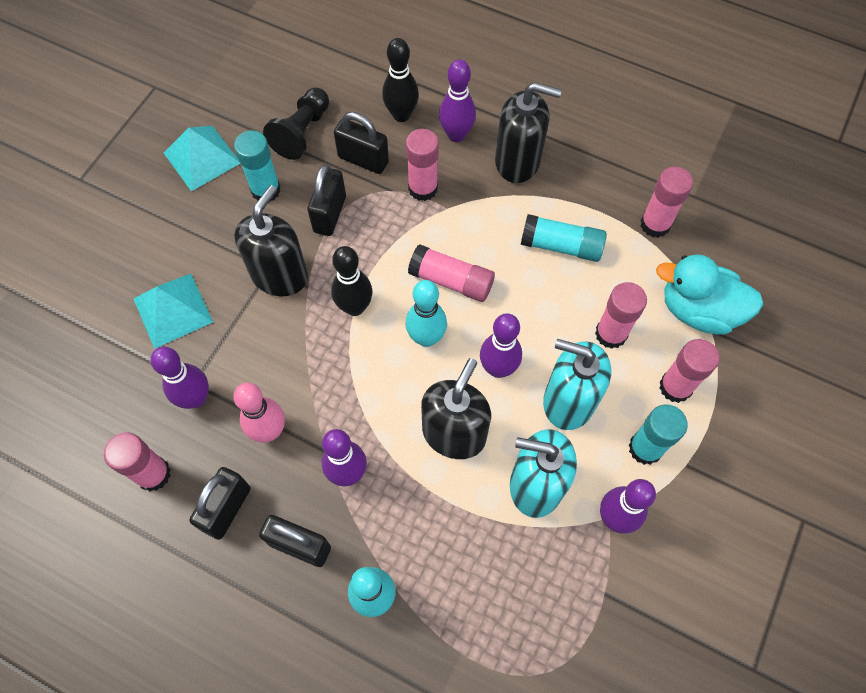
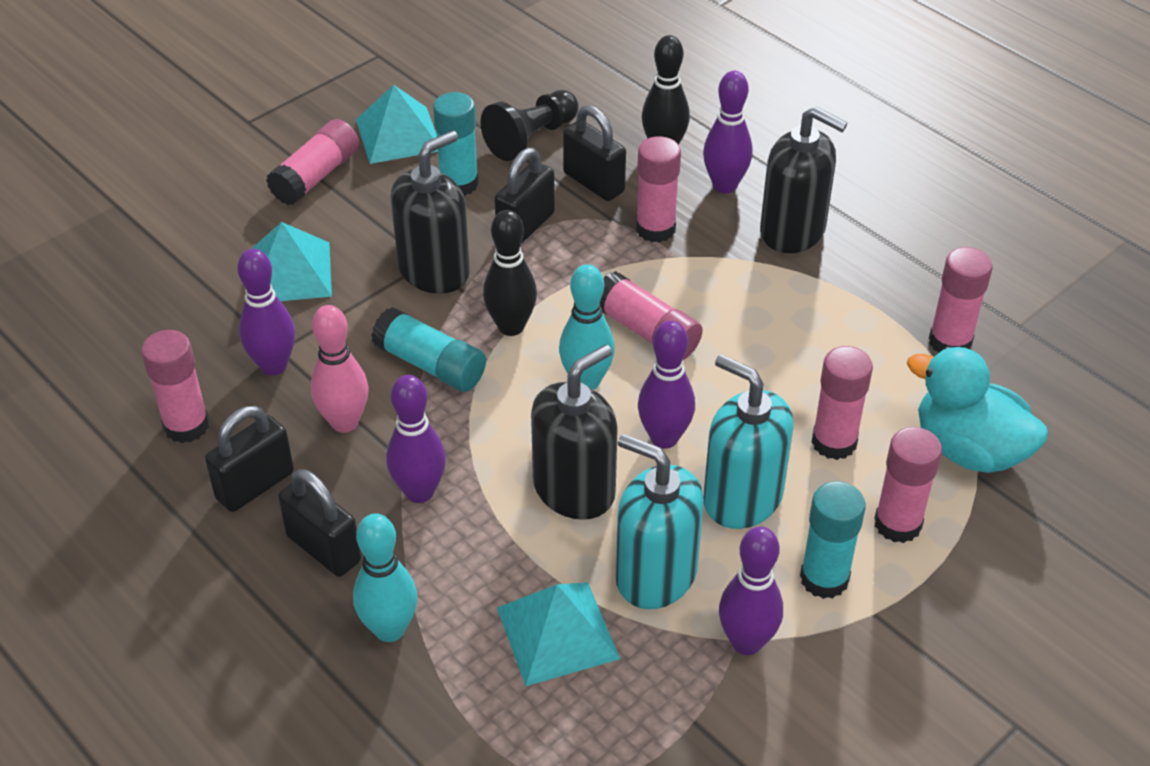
camera: 20 degrees right, 20 degrees down
(155, 215) = (316, 176): none -> pink glue stick
(489, 556) = (557, 632): none -> turquoise pyramid
(561, 246) = (810, 332): turquoise glue stick -> turquoise glue stick (430, 365)

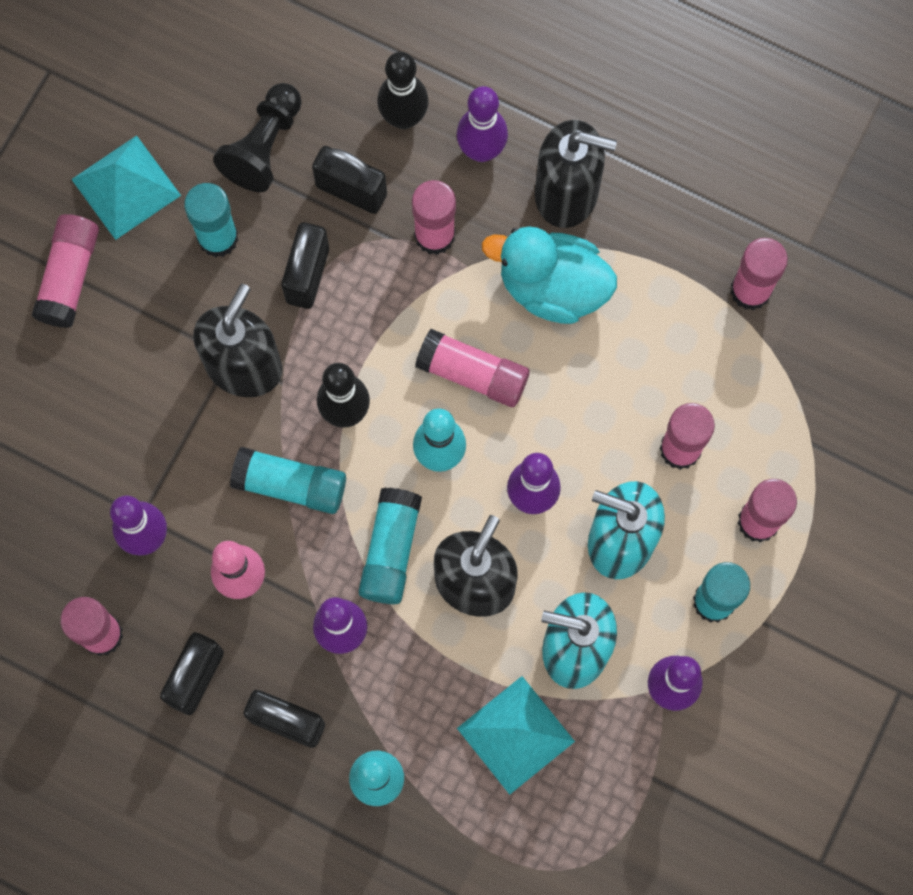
camera: 20 degrees left, 30 degrees up
(290, 272) = (106, 416): turquoise pyramid -> none
(501, 440) = (390, 550): none -> turquoise glue stick
(969, 450) = (797, 416): turquoise duck -> turquoise duck (552, 287)

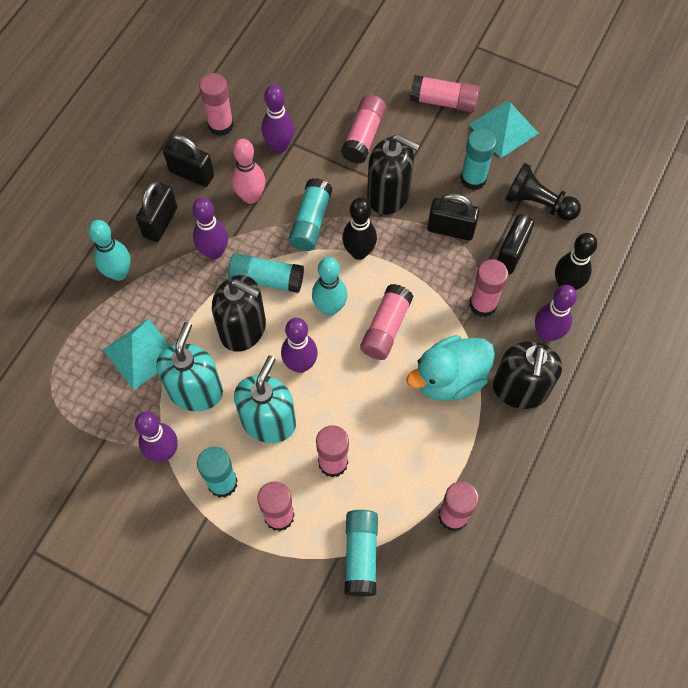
camera: 90 degrees right, 10 degrees down
(132, 403) = (363, 136): none -> pink glue stick
(552, 287) = (449, 379): turquoise duck -> turquoise duck turned 135 degrees counterclockwise
(807, 412) = (361, 555): none -> turquoise glue stick

